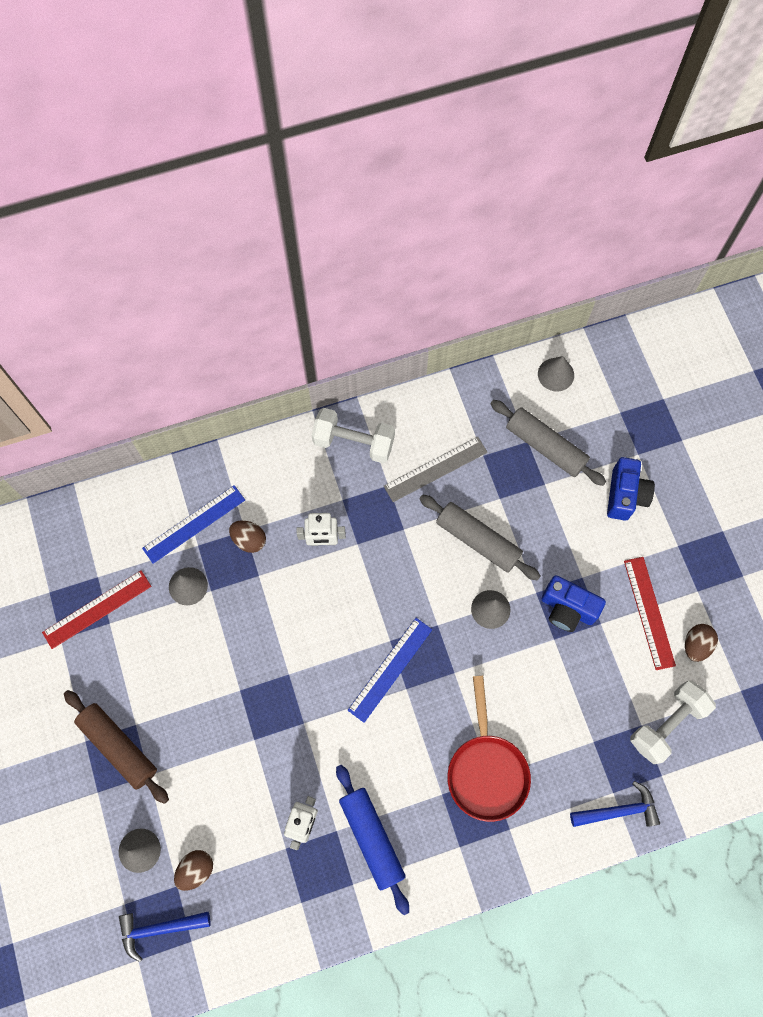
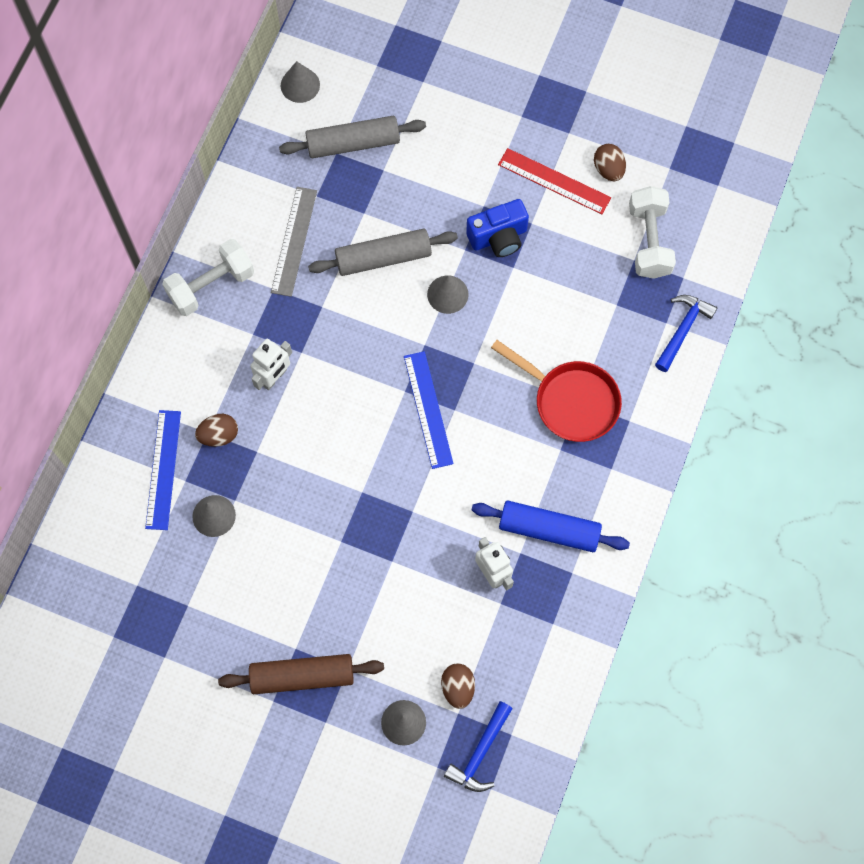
camera: 50 degrees left, 0 degrees up
(97, 609) = (166, 606): red ruler -> none
(625, 495) = (447, 119): blue camera -> none

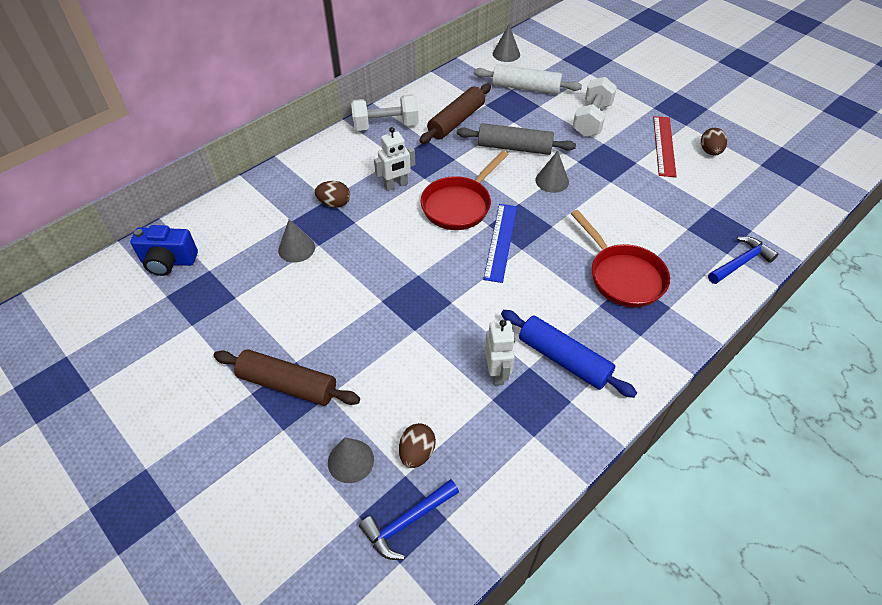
camera: 25 degrees right, 20 degrees down
(163, 469) = (281, 209): blue ruler -> none
(294, 241) = (456, 121): grey ruler -> brown rolling pin
(353, 143) = (526, 88): grey rolling pin -> white rolling pin
(360, 376) = (459, 205): none -> red pan
(498, 237) = (607, 162): blue camera -> blue camera (169, 262)
(554, 181) = (664, 146): red ruler -> red ruler turned 45 degrees clockwise
(649, 241) = (729, 200): white dumbbell -> white dumbbell (591, 120)

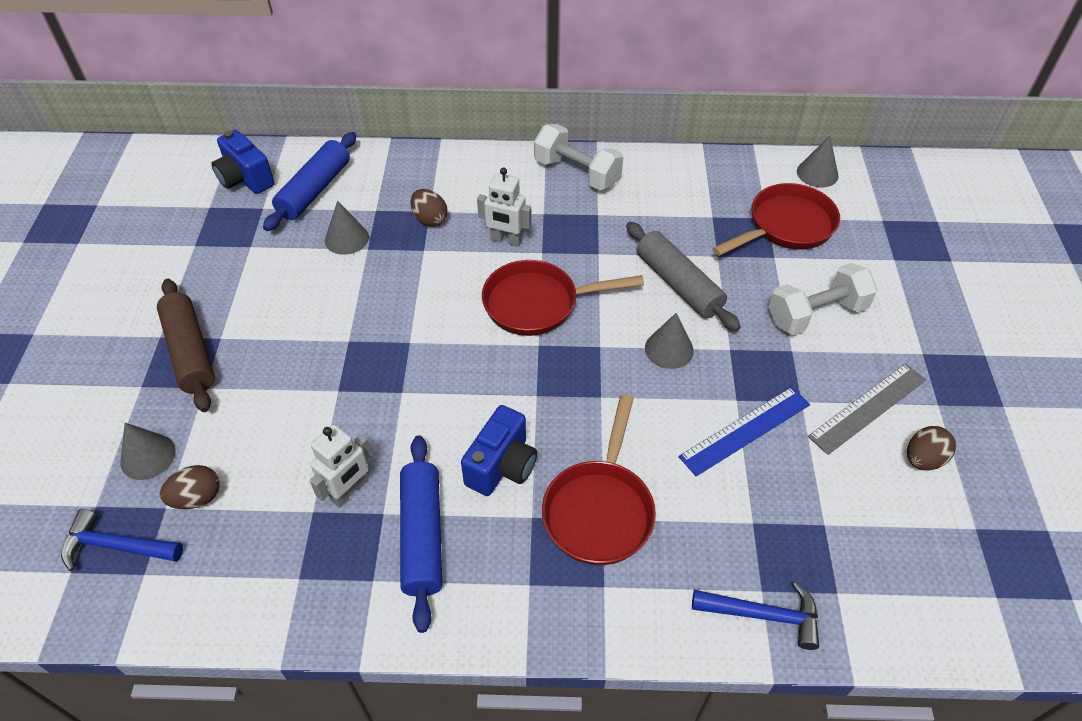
camera: 45 degrees right, 0 degrees up
(232, 236) = (315, 190): none -> blue rolling pin
(456, 121) = (655, 214): brown rolling pin -> none
(500, 241) = (526, 371): blue ruler -> blue ruler (745, 430)
(526, 88) = (786, 226): white rolling pin -> red pan
(553, 295) = (502, 466): none -> blue camera
(664, 146) = (868, 408): red ruler -> grey ruler

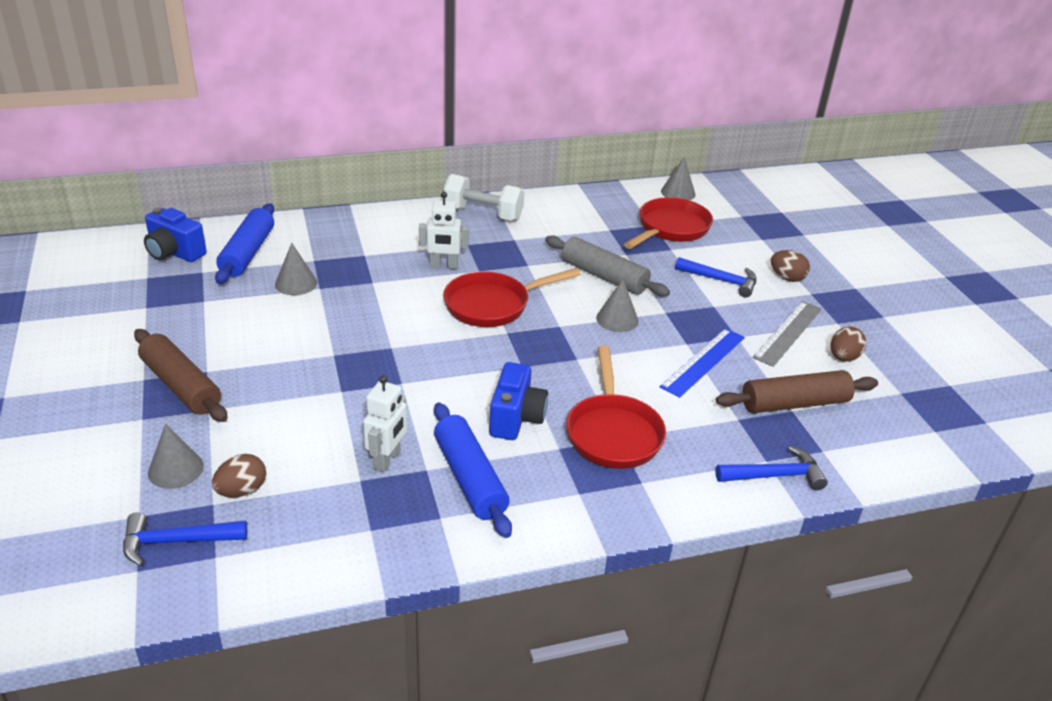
camera: 20 degrees left, 15 degrees down
(430, 219) = (367, 260): brown egg -> brown egg (787, 278)
(816, 314) = (721, 280): white dumbbell -> blue hammer
(831, 515) = (794, 403): none -> brown rolling pin

